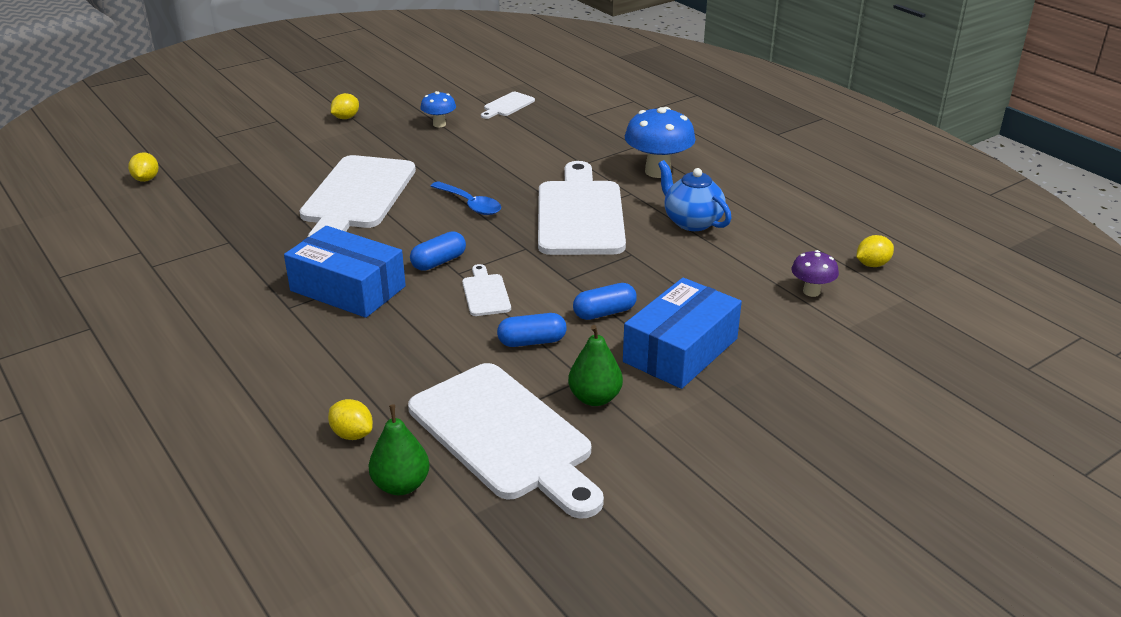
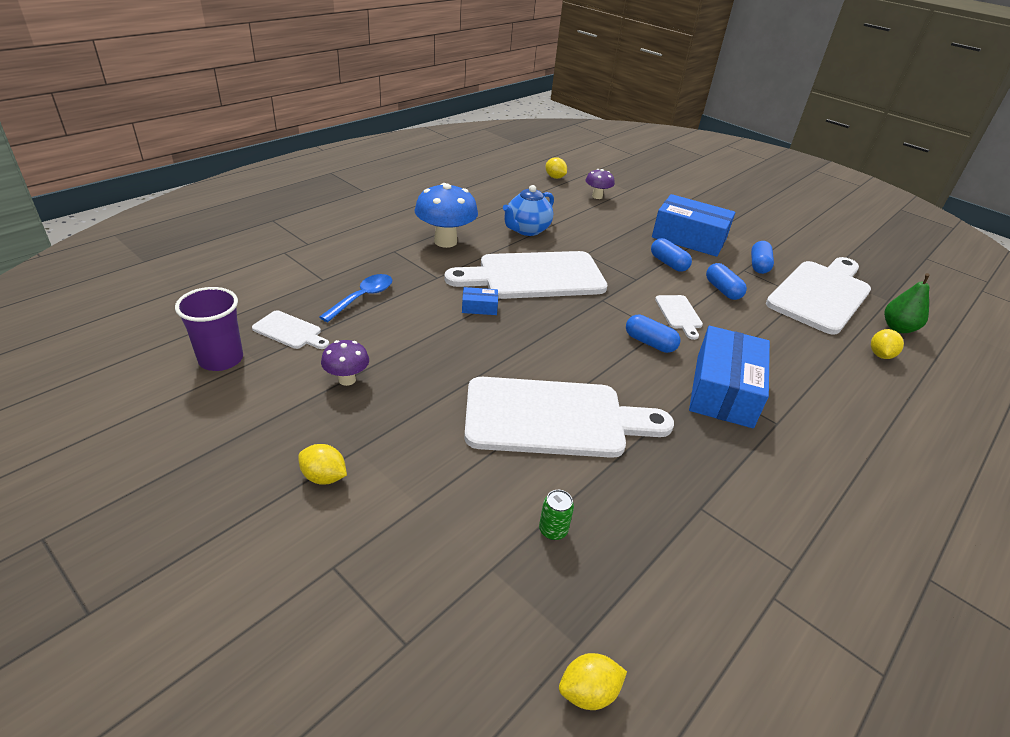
camera: 105 degrees left, 5 degrees up
(253, 183) = (553, 530): none -> green can
(439, 124) = (347, 380): blue mushroom -> purple mushroom
(470, 204) = (540, 335): blue spoon -> blue spoon (362, 298)
(479, 86) = (221, 359): none -> purple cup
(485, 293) = (679, 314): white cutting board -> white cutting board turned 75 degrees counterclockwise
(525, 180) = (479, 307): none -> blue box
(595, 398) = (759, 265): green pear -> blue capsule

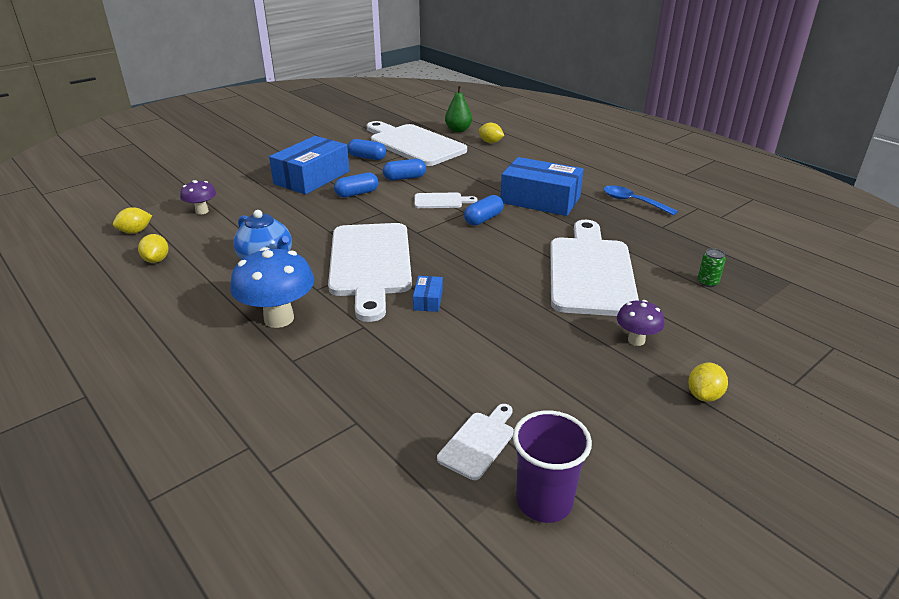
camera: 80 degrees left, 5 degrees down
(347, 380) = (564, 388): purple mushroom -> purple mushroom (636, 340)
(362, 298) = (404, 384): blue spoon -> blue spoon (633, 202)
(588, 692) = (820, 281): yellow lemon -> yellow lemon (156, 260)

